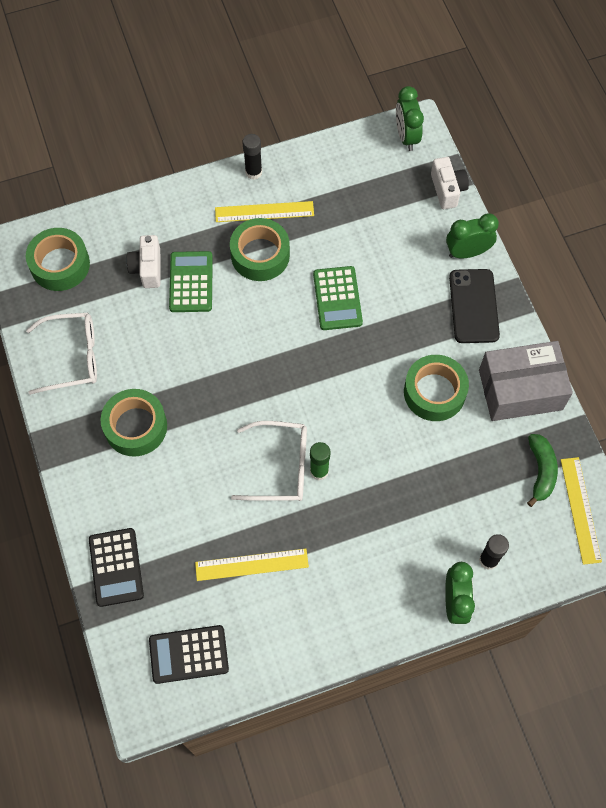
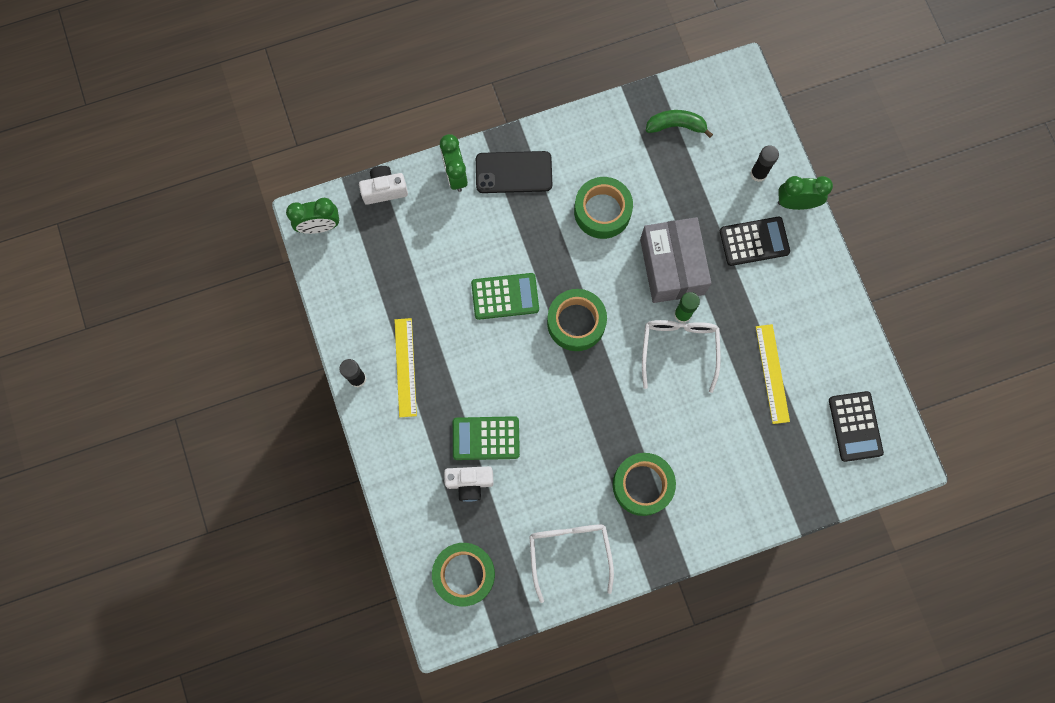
camera: 90 degrees left, 10 degrees up
(116, 567) = (780, 495): black calculator -> black calculator (754, 241)
(260, 255) = (455, 370): green tape -> green tape (576, 322)
(520, 390) = (598, 137): grey box -> grey box (672, 266)
(580, 510) = (710, 96): yellow ruler -> none

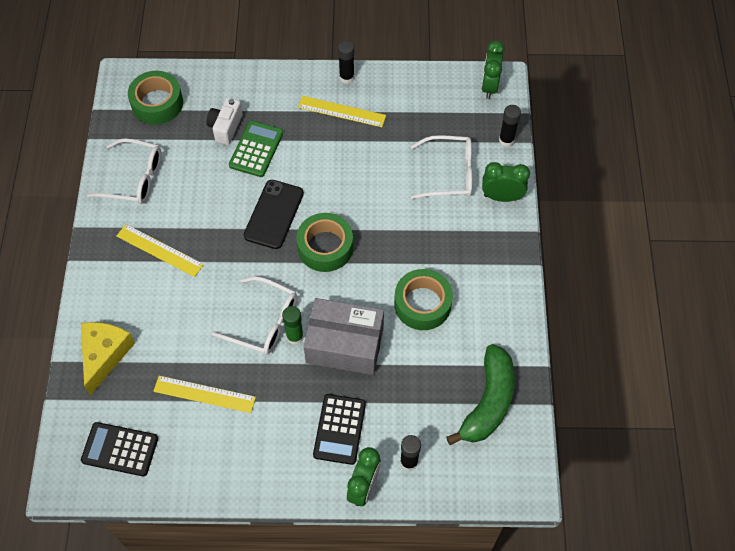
camera: 110 degrees right, 15 degrees down
(384, 190) = (506, 140): white camera -> black glue stick
(445, 232) = (449, 173): none -> white glasses
(505, 296) = (372, 200): green calculator -> none
(513, 172) = (488, 243): black phone -> black phone (274, 214)
(642, 485) = (160, 250): green tape -> yellow ruler
(676, 126) = (488, 402): green banana -> green banana, size x1.61
(773, 485) = (104, 355): none -> yellow cheese

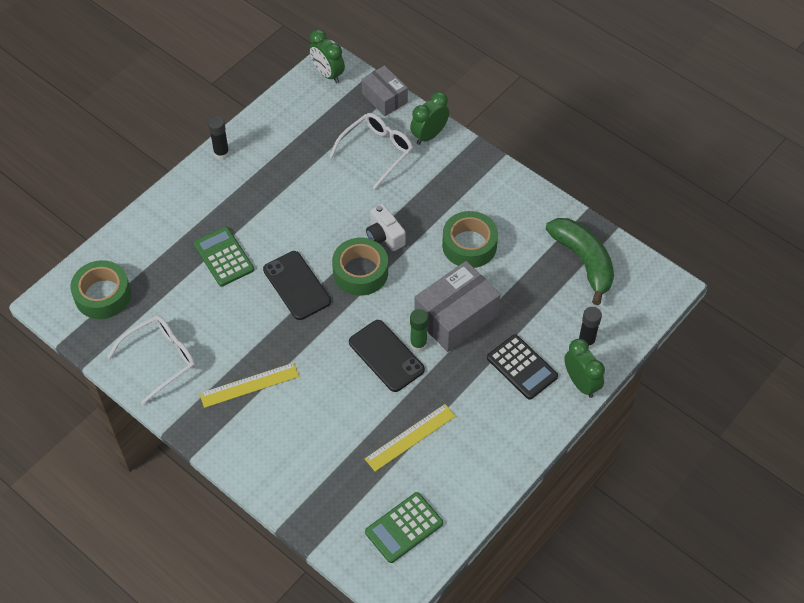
camera: 50 degrees left, 5 degrees down
(104, 355) = (308, 486): yellow cheese -> none
(120, 449) = (404, 528): black calculator -> green calculator
(225, 127) = (180, 264): white camera -> white camera (384, 236)
(264, 322) = (386, 356): white glasses -> black phone
(341, 112) = (250, 178): yellow ruler -> none
(506, 140) = (384, 98): black glue stick -> grey box

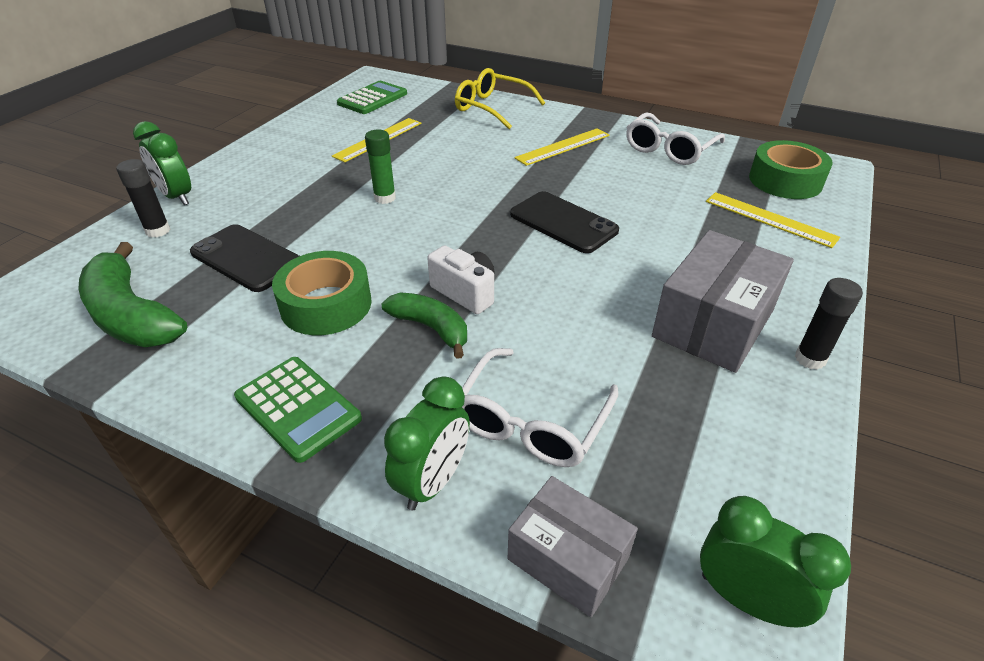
camera: 165 degrees right, 15 degrees down
(152, 256) = (769, 219): none -> yellow ruler
(223, 257) = (679, 233): green calculator -> green calculator (298, 408)
(285, 475) = (492, 108): none -> yellow glasses
(360, 272) = (484, 248): green tape -> none
(386, 356) = (421, 184): black phone -> black phone (246, 258)
(411, 215) = (431, 328): none -> green banana
(456, 316) = (339, 227): grey box -> grey box (713, 323)
(522, 367) = (251, 199): black calculator -> none

